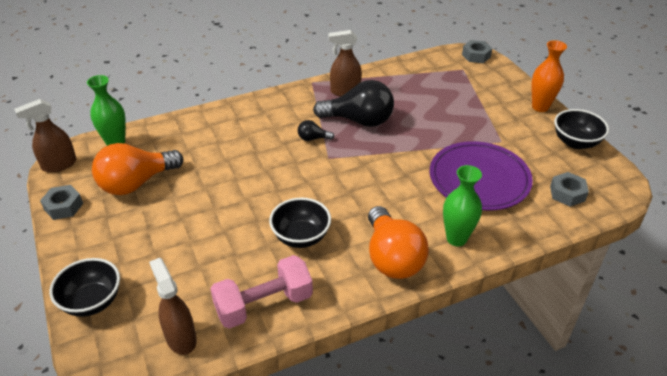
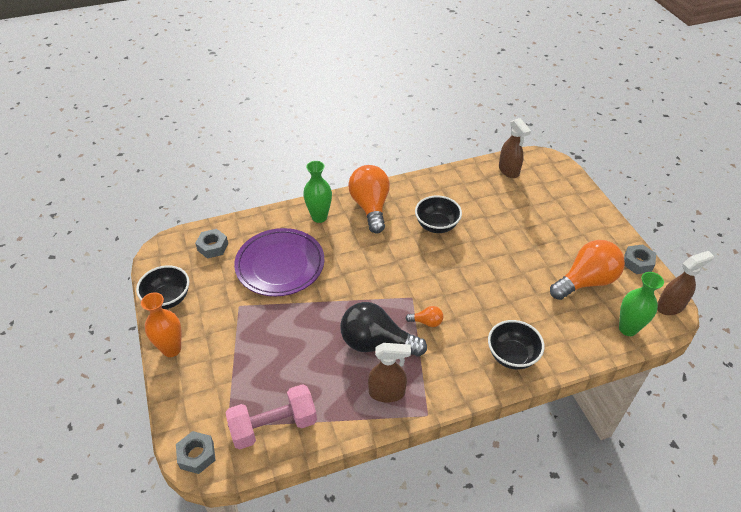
camera: 175 degrees left, 5 degrees up
(92, 301) = (574, 193): black bowl -> black bowl (512, 356)
(264, 304) = (460, 184): pink dumbbell -> pink dumbbell (274, 426)
(313, 138) = (427, 322): black light bulb -> orange light bulb

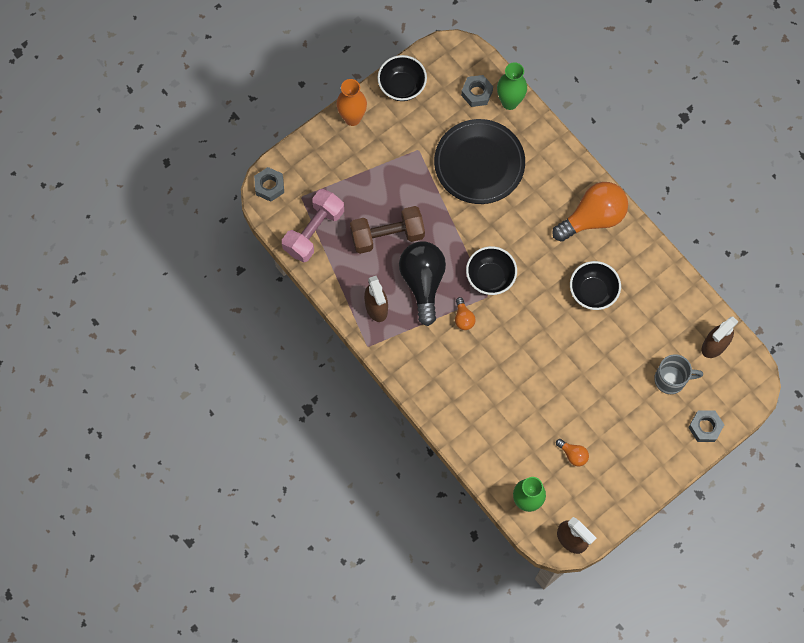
camera: 70 degrees right, 25 degrees up
(274, 426) = (314, 231): pink dumbbell -> pink dumbbell turned 75 degrees clockwise
(280, 265) = (479, 163): purple plate -> black plate
(313, 358) = (387, 235): none -> brown dumbbell
(319, 217) = (557, 173): green vase -> green vase (509, 102)
(512, 356) = (454, 402): black bowl -> black bowl (490, 277)
(530, 201) = (671, 379): none -> grey mug
(586, 281) = (573, 454): orange light bulb -> orange light bulb, size x0.44
(637, 263) = (620, 503): grey nut -> grey nut (705, 427)

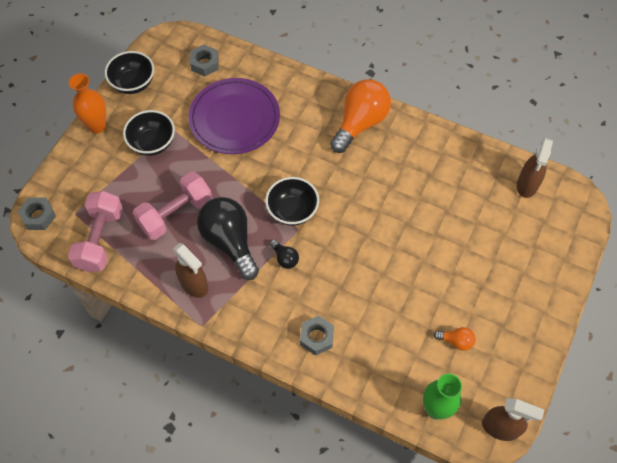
camera: 25 degrees left, 10 degrees down
(387, 235) = (175, 214): brown dumbbell -> pink dumbbell
(463, 318) = (285, 258): orange light bulb -> black light bulb
(479, 163) = (234, 119): black plate -> purple plate
(509, 102) = (238, 60): green vase -> none
(592, 292) = (394, 184): black bowl -> black bowl (152, 143)
(671, 379) = (507, 231): grey mug -> none
(705, 427) = (562, 260): grey nut -> grey nut (317, 337)

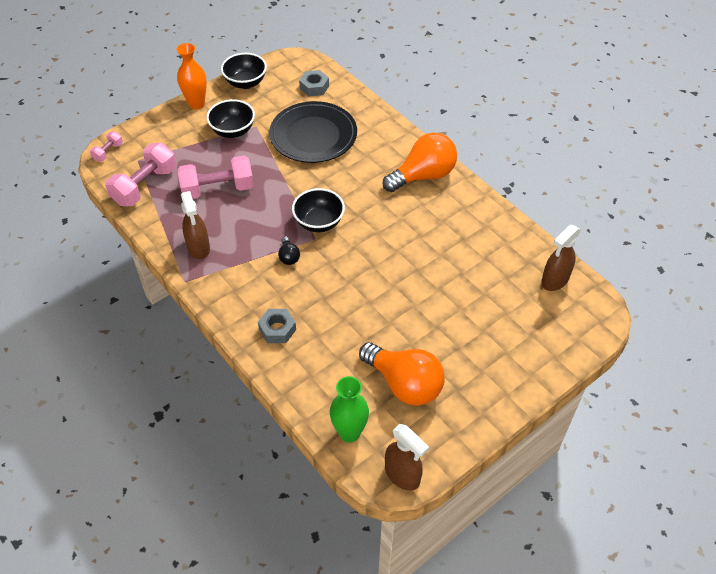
camera: 25 degrees right, 10 degrees down
(38, 216) = (108, 152): grey nut -> pink dumbbell
(230, 242) = (249, 226): black light bulb -> none
(234, 119) = (313, 136): purple plate -> black plate
(456, 341) = (404, 384): orange light bulb -> orange light bulb, size x2.27

